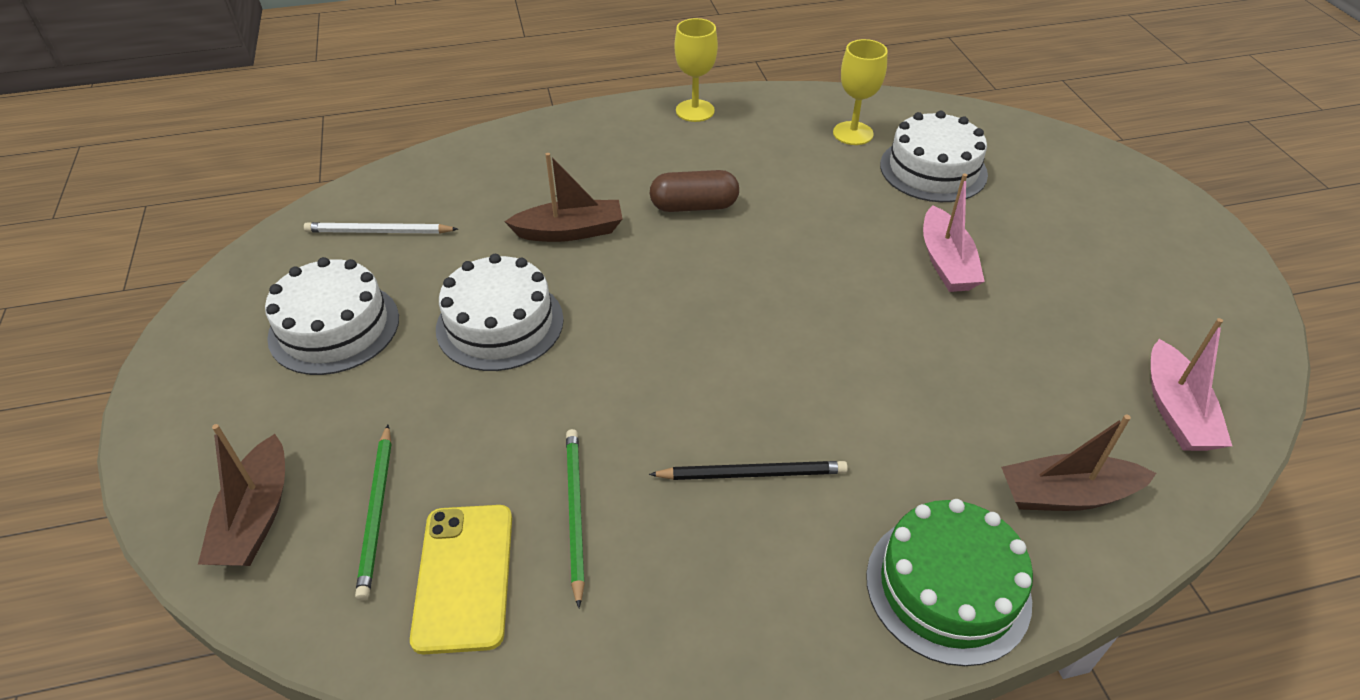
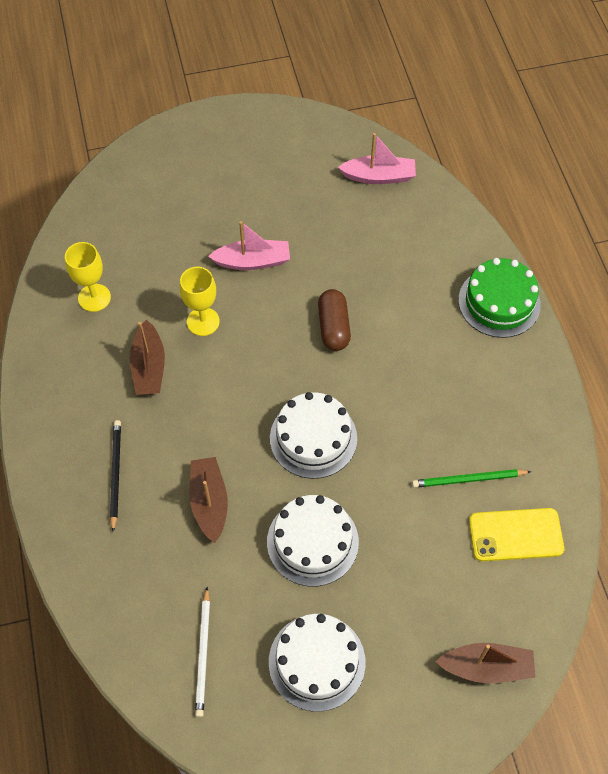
camera: 90 degrees left, 15 degrees up
(377, 512) = (477, 593): green pencil -> none
(694, 206) = (182, 414): brown capsule -> brown capsule (333, 327)
(695, 111) = (46, 412): yellow goblet -> yellow goblet (203, 321)
(752, 474) = (435, 386): black pencil -> black pencil (115, 474)
(933, 169) = (147, 252): white cake -> white cake (313, 438)
(1067, 495) = (439, 239): brown boat -> brown boat (149, 367)

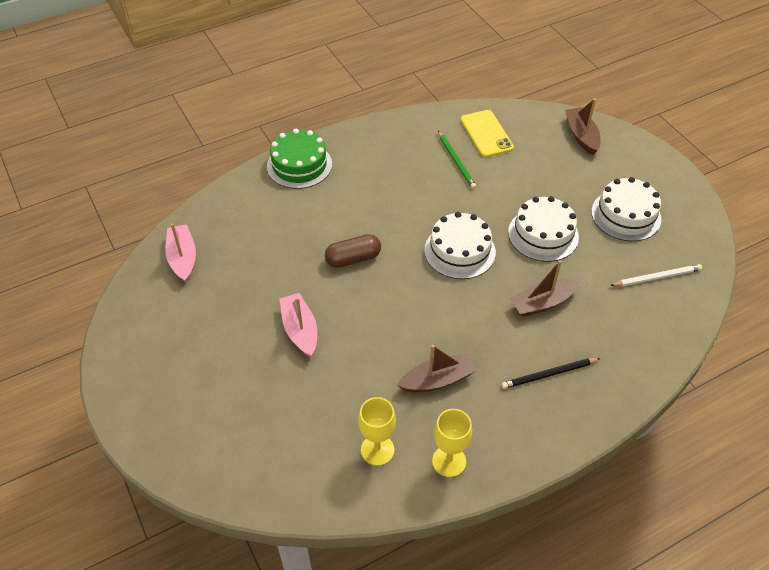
camera: 105 degrees left, 10 degrees down
(203, 321) = (376, 351): yellow goblet -> yellow goblet (449, 461)

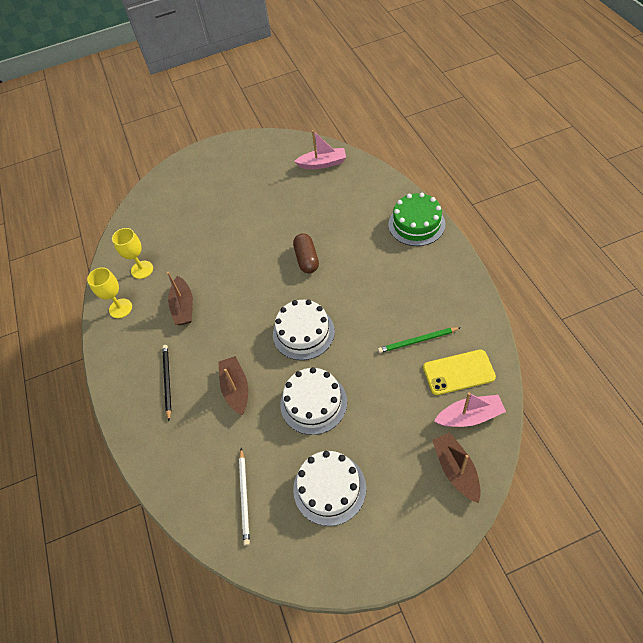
camera: 105 degrees right, 5 degrees up
(300, 330) = (246, 228): pink boat -> pink boat (469, 416)
(581, 136) = (456, 470): brown boat -> brown boat turned 105 degrees counterclockwise

